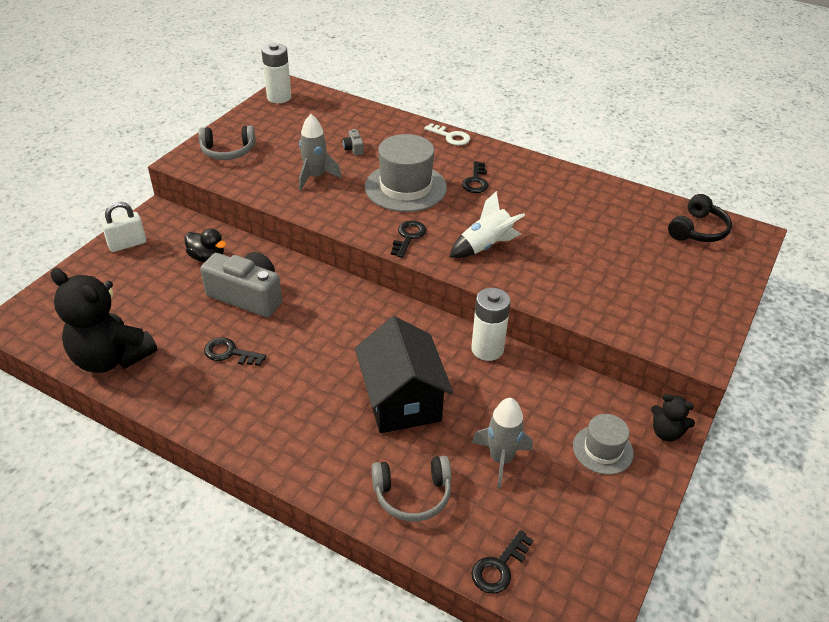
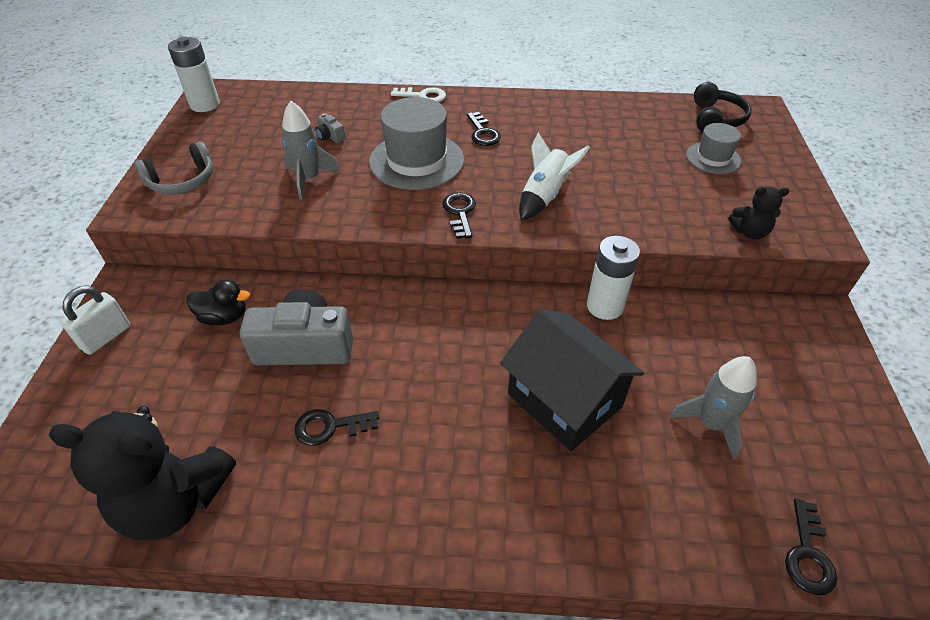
camera: 25 degrees left, 5 degrees up
(412, 495) = (659, 511): grey headphones -> none
(602, 449) = (789, 368): grey hat -> grey hat (713, 158)
(666, 432) = (825, 326): black teddy bear -> black teddy bear (749, 232)

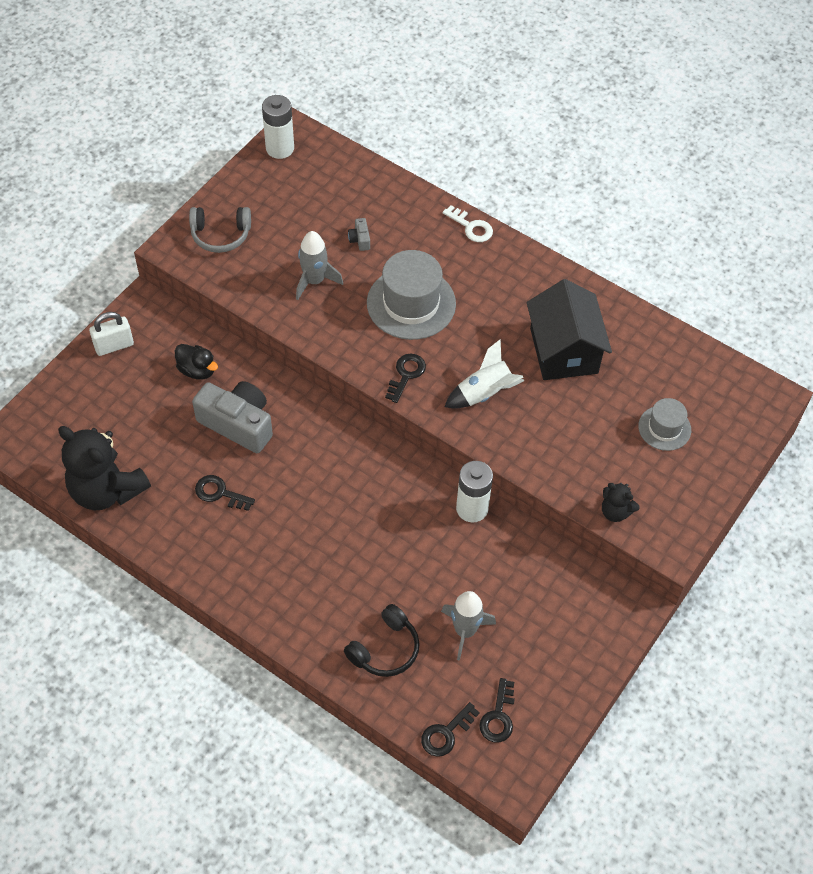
camera: 30 degrees right, 10 degrees up
(483, 133) = (489, 299): black key -> black key (498, 716)
(564, 400) = (381, 560): black house -> black house (563, 351)
(716, 119) = (715, 387): black headphones -> black headphones (385, 649)

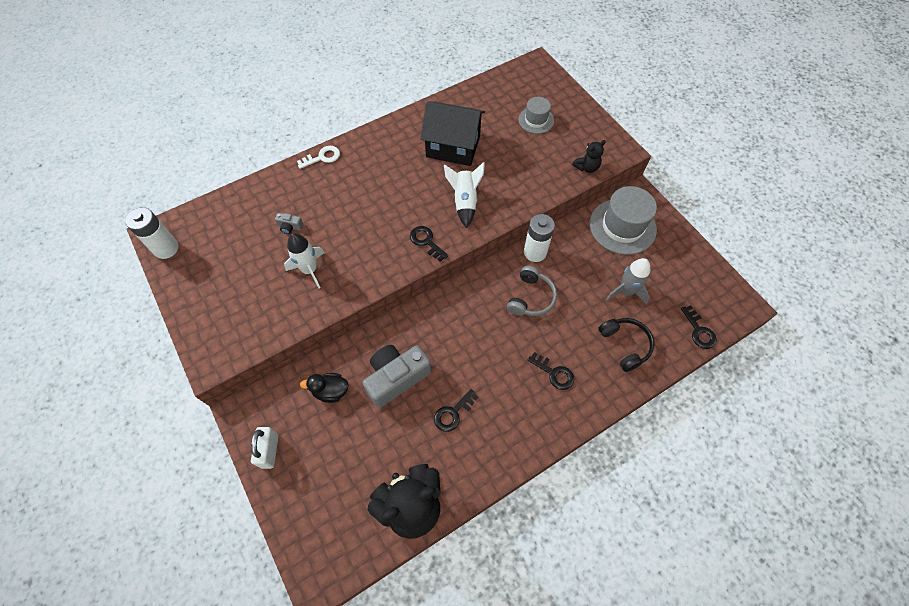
camera: 65 degrees left, 5 degrees up
(197, 370) = (331, 391): black duck -> black duck turned 150 degrees counterclockwise
(220, 235) = (223, 321): grey headphones -> grey headphones (531, 298)
(314, 281) = (309, 270): grey rocket -> white rocket
(411, 303) = (366, 216): grey hat -> grey hat (622, 226)
(498, 716) = (694, 296): black key -> black key (554, 373)

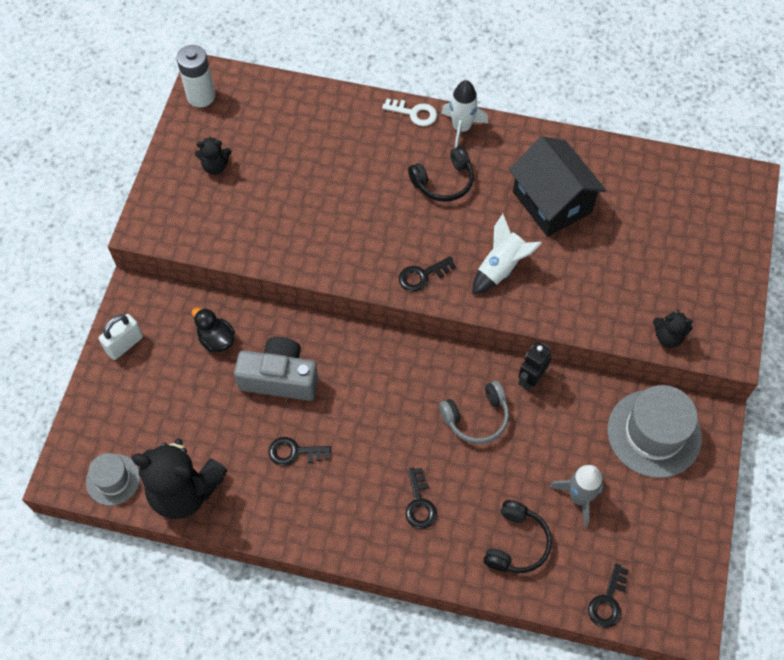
camera: 45 degrees right, 0 degrees up
(222, 283) = (215, 166): none -> black teddy bear
(290, 227) = (318, 160): grey camera -> none
(309, 270) = (295, 215): white rocket -> white rocket (461, 128)
(381, 181) = (443, 182): none -> black headphones
(426, 241) = (422, 276): black key -> black key turned 120 degrees counterclockwise
(535, 252) = (530, 379): white battery -> black robot
(536, 120) = (672, 243): grey hat -> grey hat (113, 479)

